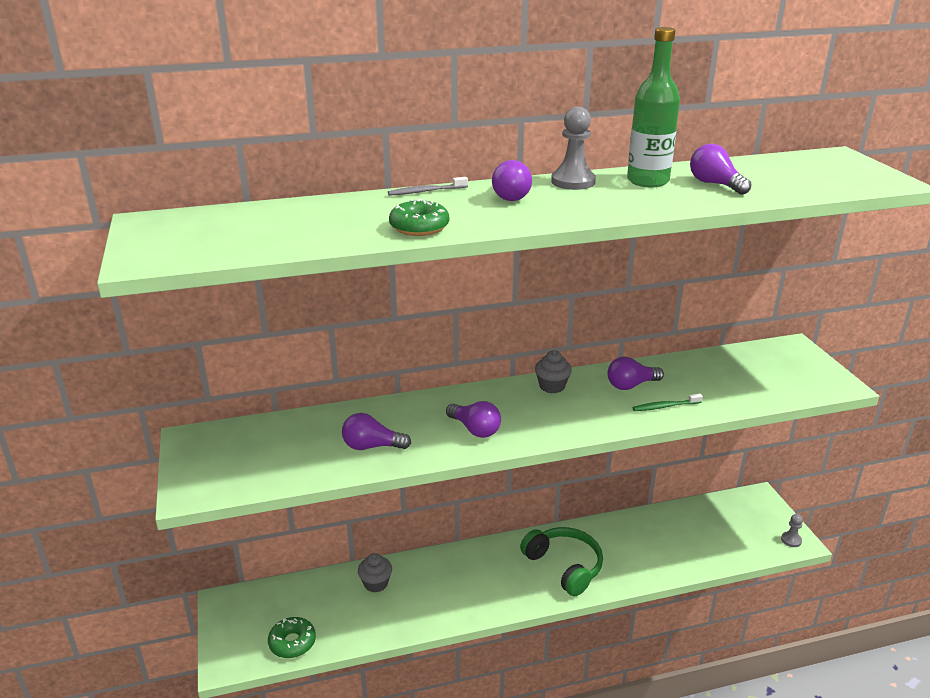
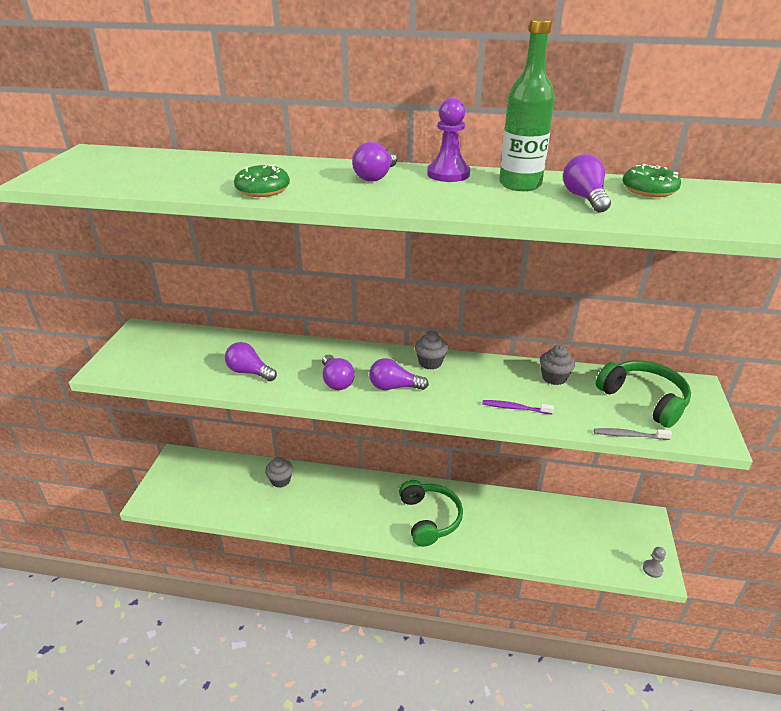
camera: 25 degrees right, 5 degrees up
(292, 642) = (197, 503): green donut -> green donut (649, 190)
(426, 191) = (312, 162): grey toothbrush -> grey toothbrush (629, 435)
(573, 182) = (448, 174): grey pawn -> purple pawn
(631, 385) = (500, 380): purple light bulb -> purple light bulb (394, 387)
(665, 406) = (515, 408): green toothbrush -> purple toothbrush
(675, 370) = (554, 377): none -> grey cupcake
(763, 369) = (644, 399): none -> green headphones

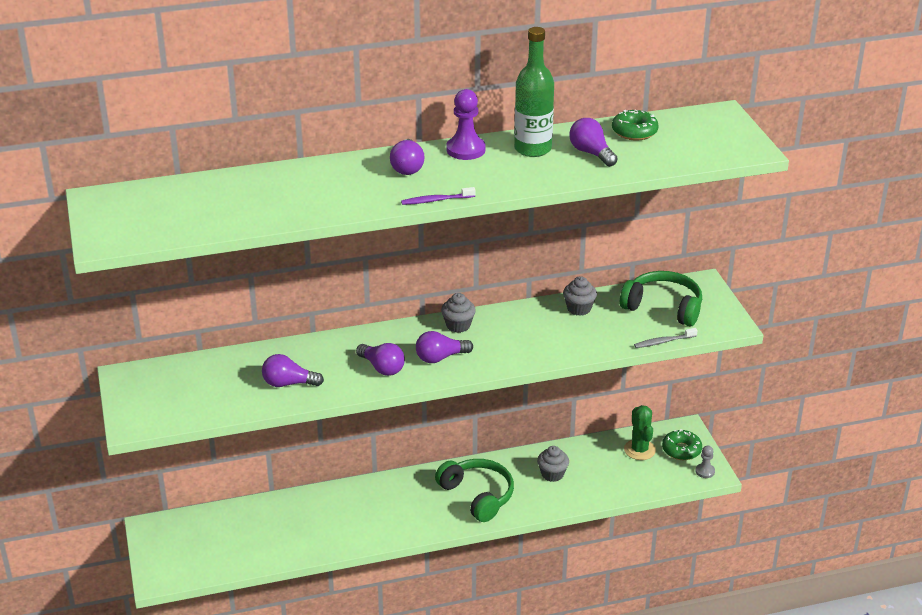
camera: 25 degrees left, 0 degrees up
(263, 190) = (326, 205): green donut -> green donut (681, 450)
(280, 480) = (294, 511): grey cupcake -> grey cupcake (552, 474)
(515, 408) = (560, 346): purple toothbrush -> purple toothbrush (436, 200)
(595, 524) = (639, 450): none -> green cactus

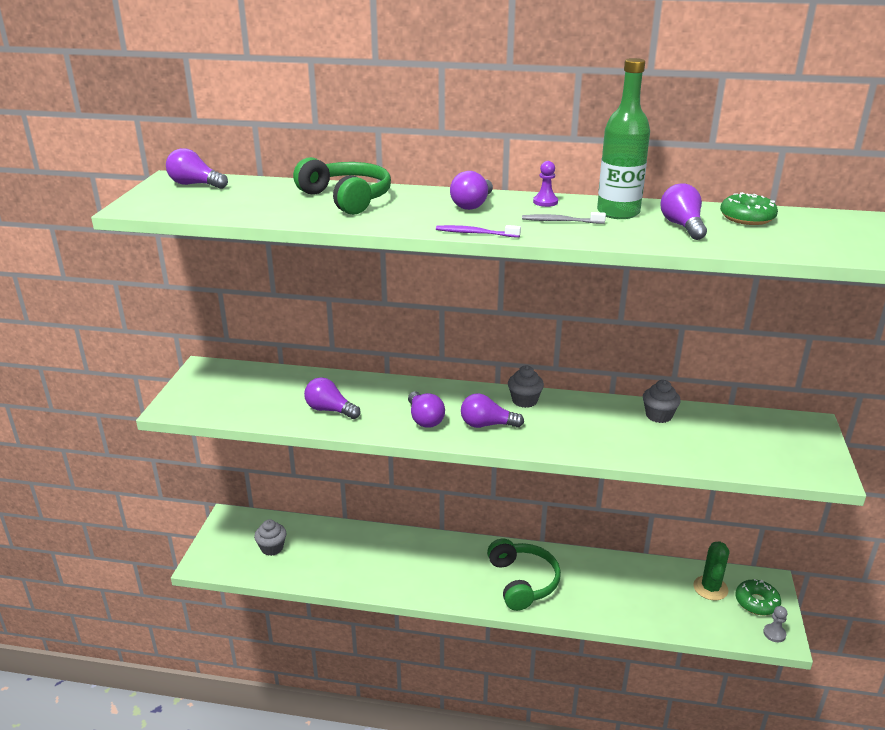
camera: 25 degrees right, 5 degrees down
(128, 200) = (195, 184): none -> purple light bulb
(465, 150) = (545, 202): purple pawn -> purple pawn, size x0.57
(552, 474) = (607, 584): grey cupcake -> grey cupcake (272, 548)
(663, 307) = (754, 437): green headphones -> green headphones (346, 198)
(663, 342) = (737, 471): grey toothbrush -> grey toothbrush (560, 221)

